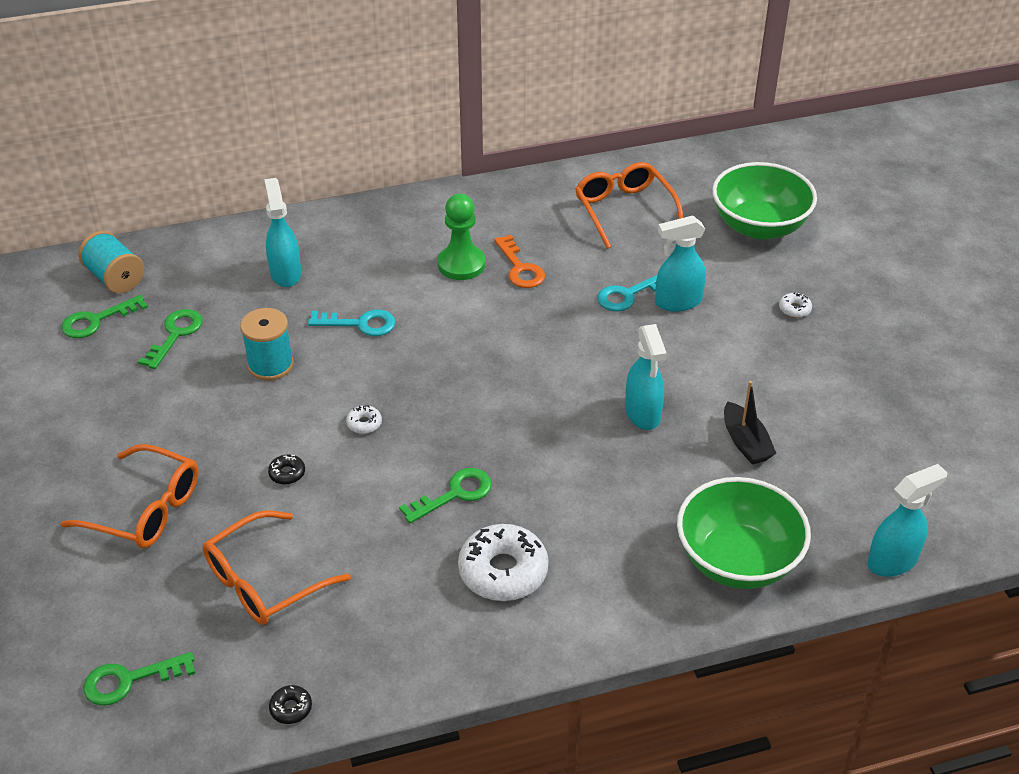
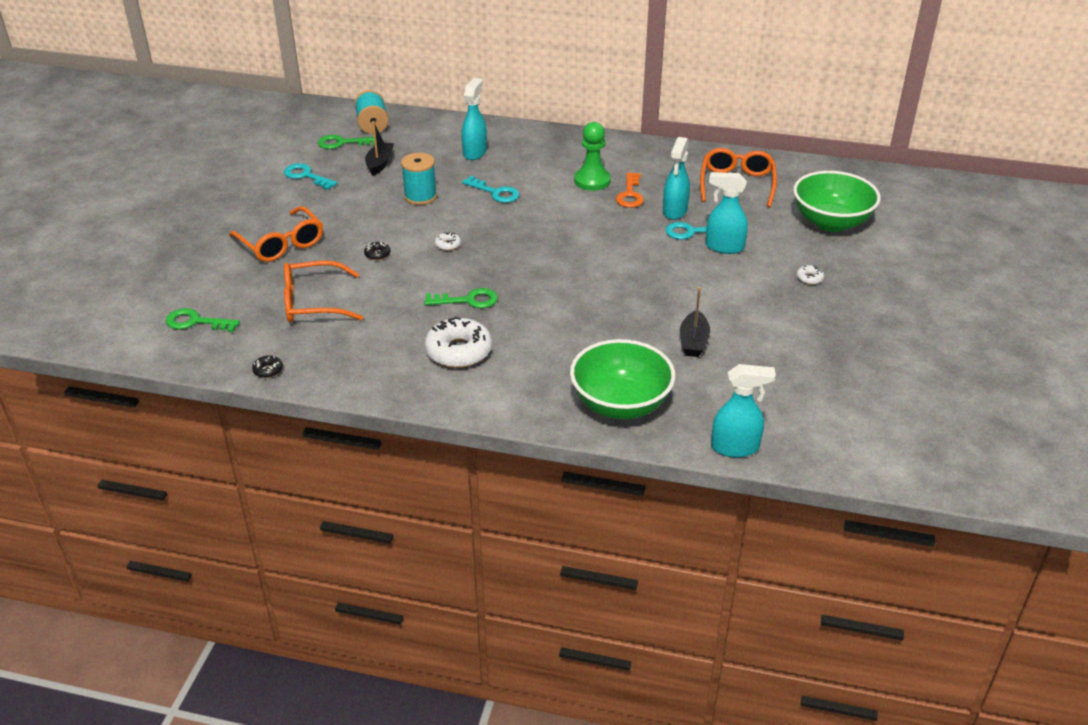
camera: 30 degrees right, 5 degrees down
(90, 390) = (306, 176): none -> turquoise key
(175, 334) = (380, 164): green key -> black boat
(643, 414) = (635, 301): turquoise spray bottle -> turquoise spray bottle (674, 211)

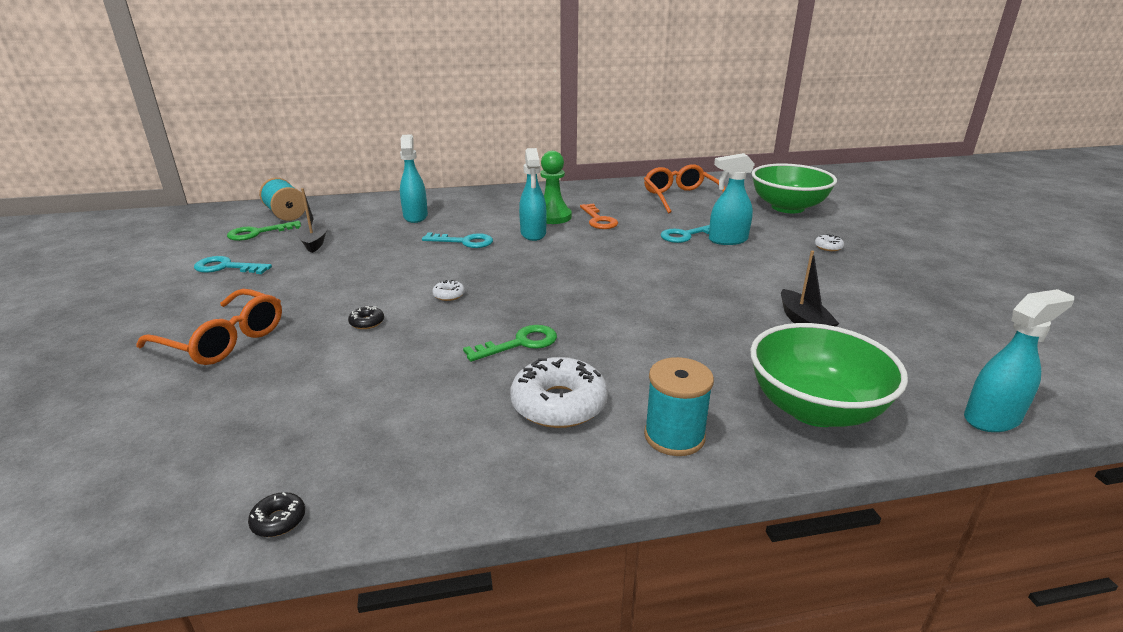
camera: 25 degrees left, 10 degrees down
(196, 322) = (110, 478): green key -> none
(313, 303) = (308, 398): orange glasses -> none
(420, 196) = (382, 260): turquoise spool -> turquoise spool (674, 436)
(674, 211) = (652, 224): turquoise spray bottle -> turquoise spray bottle (533, 234)

